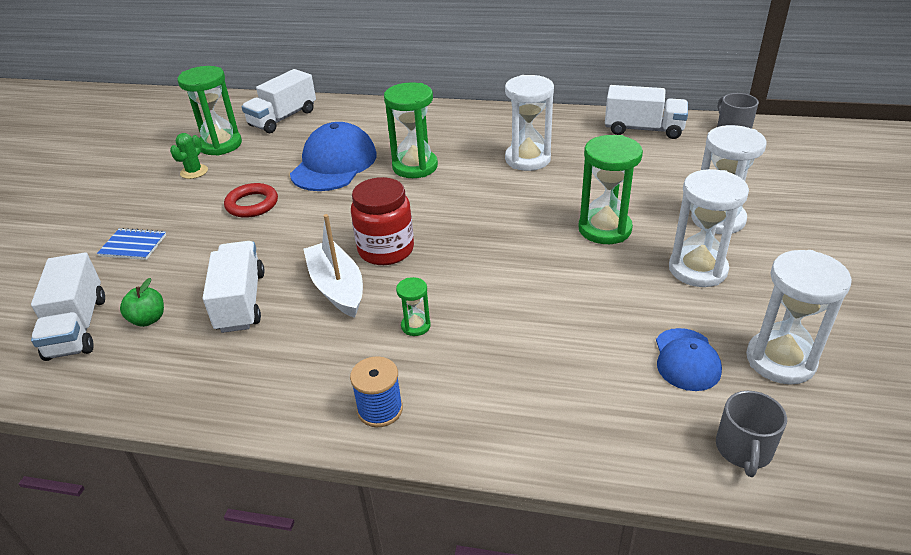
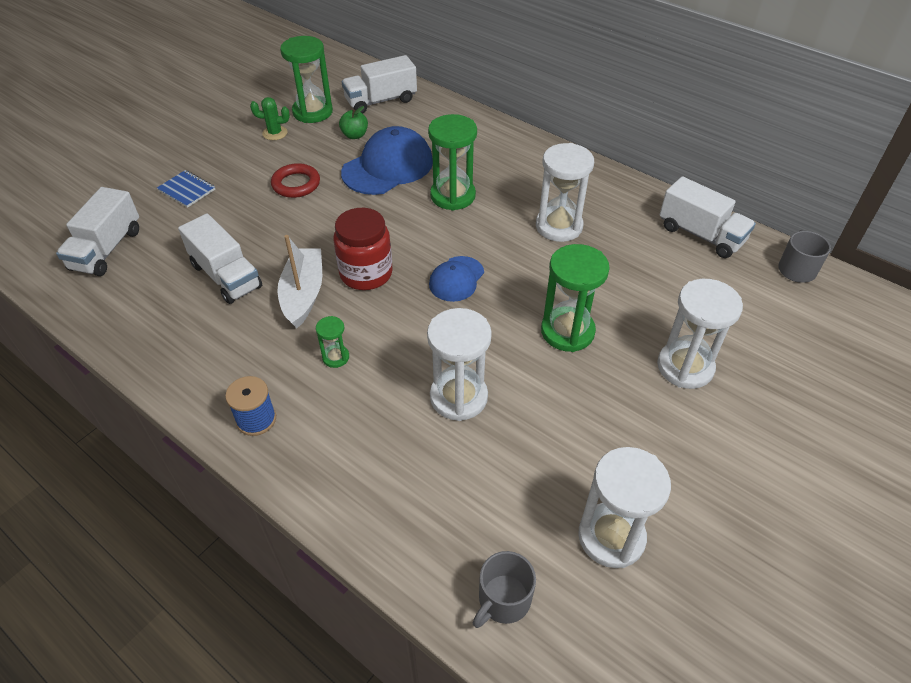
camera: 25 degrees right, 10 degrees up
(148, 319) = (155, 263): green apple -> green apple (355, 135)
(194, 172) = (275, 133): green cactus -> green cactus turned 45 degrees clockwise
(240, 302) = (226, 276): white truck -> white truck turned 120 degrees clockwise
(686, 359) = (528, 494): blue cap -> blue cap (456, 279)
(697, 269) = (617, 411): white hourglass -> white hourglass (458, 397)

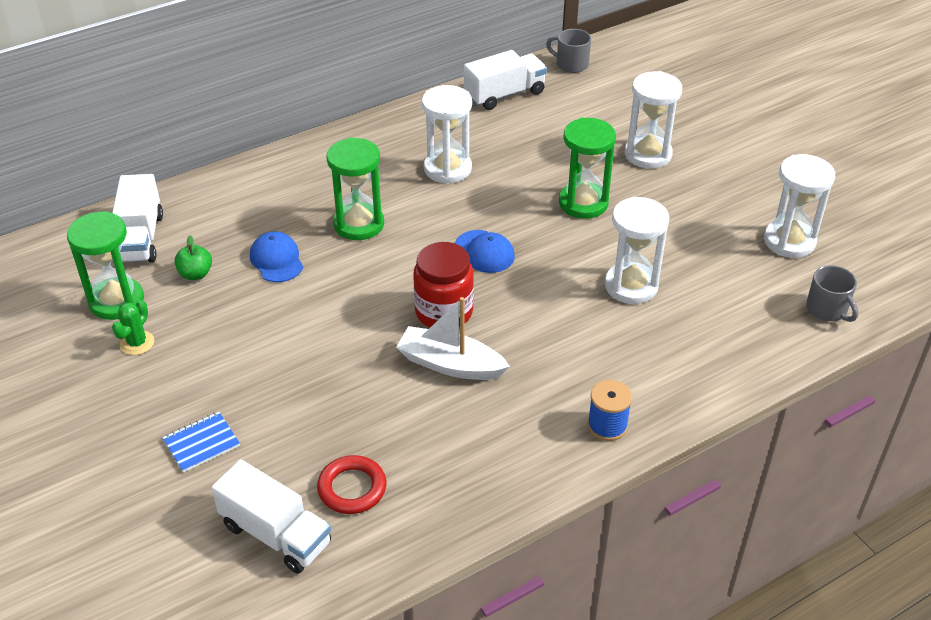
camera: 70 degrees left, 5 degrees down
(226, 276) = (388, 423): white truck -> none
(296, 184) = (257, 340): red ring -> red ring (352, 488)
(335, 357) = (551, 356): green hourglass -> none
(388, 167) = (276, 260): blue cap -> blue cap, size x0.56

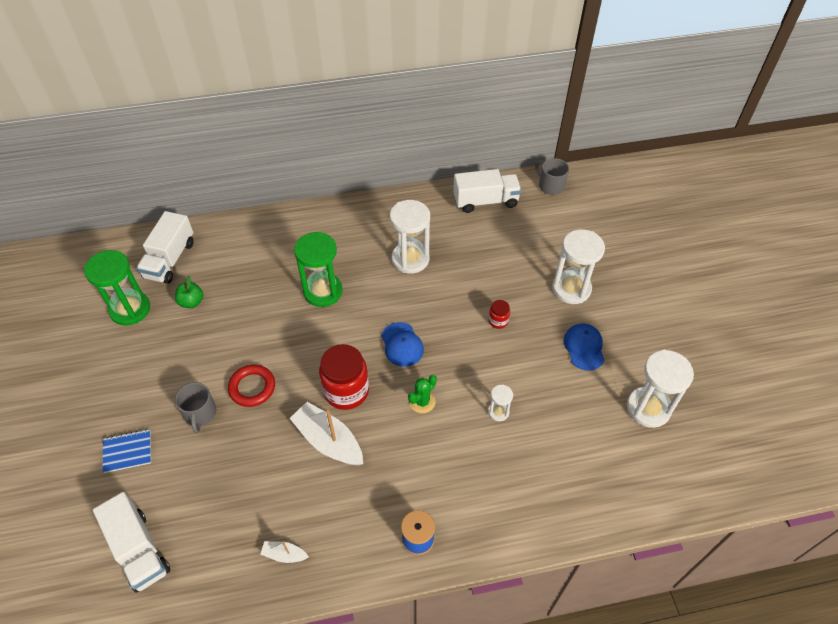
camera: 20 degrees right, 10 degrees up
(137, 343) = (126, 350): green cactus -> green cactus (422, 402)
(276, 260) = (251, 306): blue cap -> blue cap (584, 347)
(352, 488) = (208, 528): red ring -> red ring (252, 387)
(460, 485) = (284, 554): none -> white boat
(583, 203) = (498, 321): green hourglass -> red jar
(631, 286) = (498, 412): white hourglass -> white hourglass, size x0.49
(827, 309) = (648, 487): grey mug -> grey mug (200, 414)

